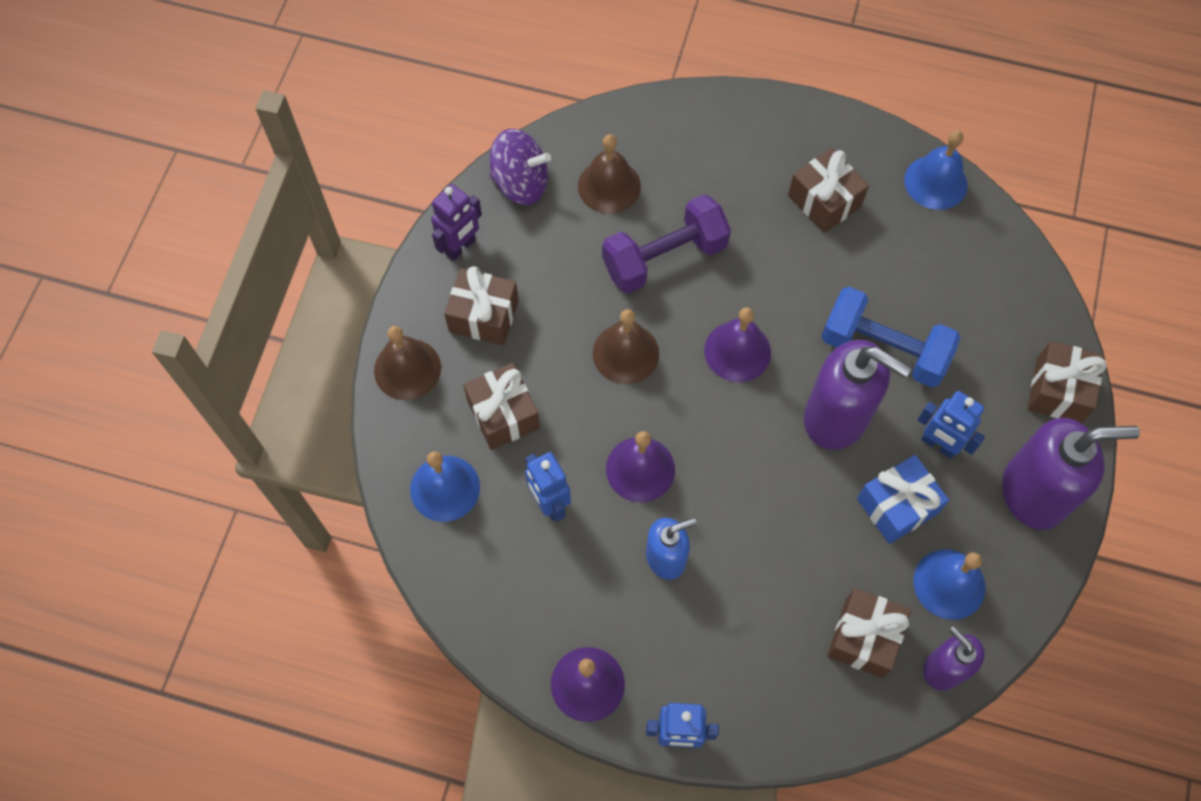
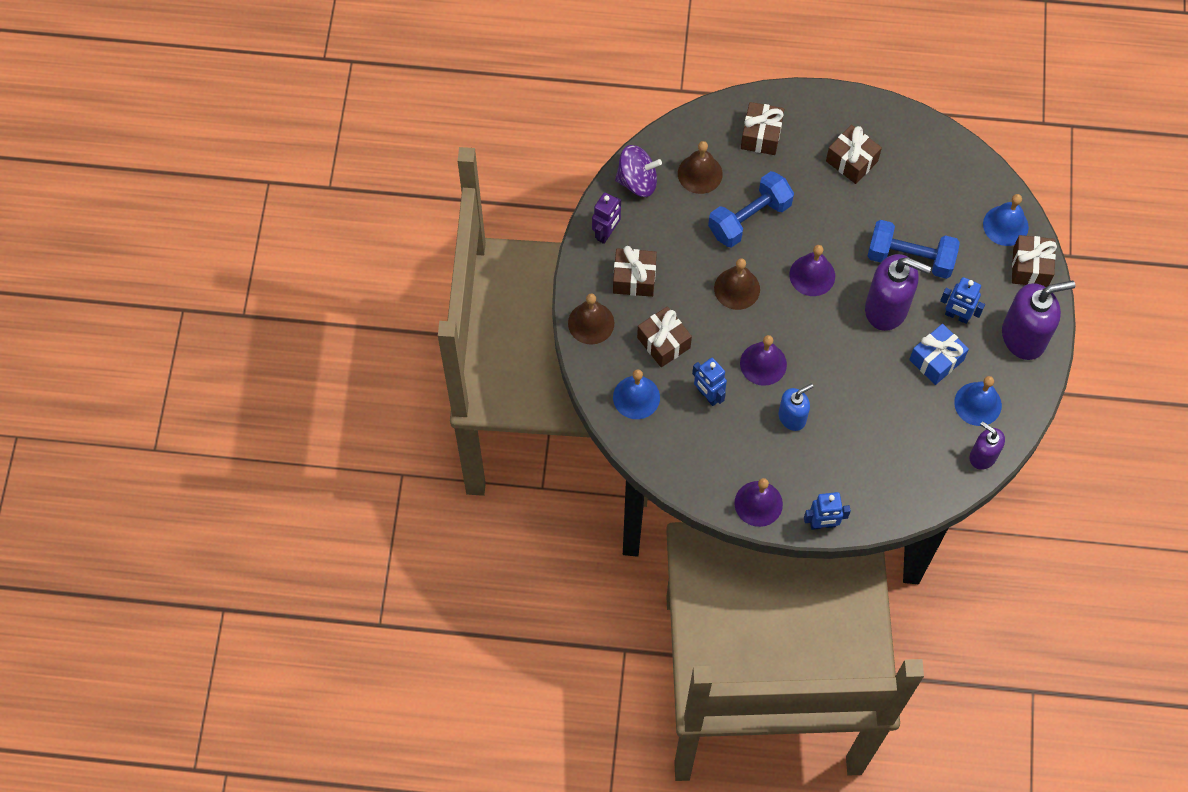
camera: 10 degrees left, 0 degrees up
(664, 258) = (749, 218): purple dumbbell -> blue dumbbell
(864, 638) = (929, 446): brown gift -> brown gift (761, 135)
(935, 182) = (926, 135): blue bell -> blue bell (1005, 225)

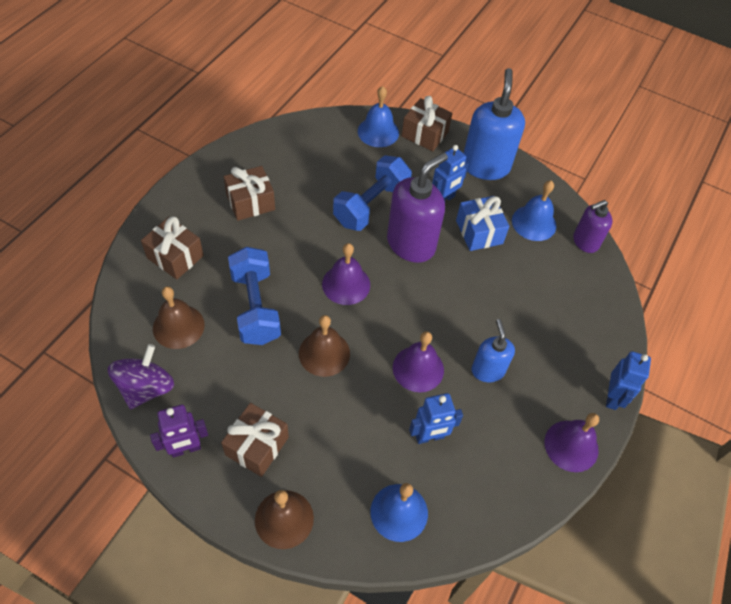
camera: 70 degrees left, 10 degrees down
(606, 233) = (186, 449): purple robot -> purple robot turned 105 degrees clockwise
(663, 343) = (348, 452): brown gift -> none
(1023, 337) = (485, 166): purple soap dispenser -> blue soap dispenser

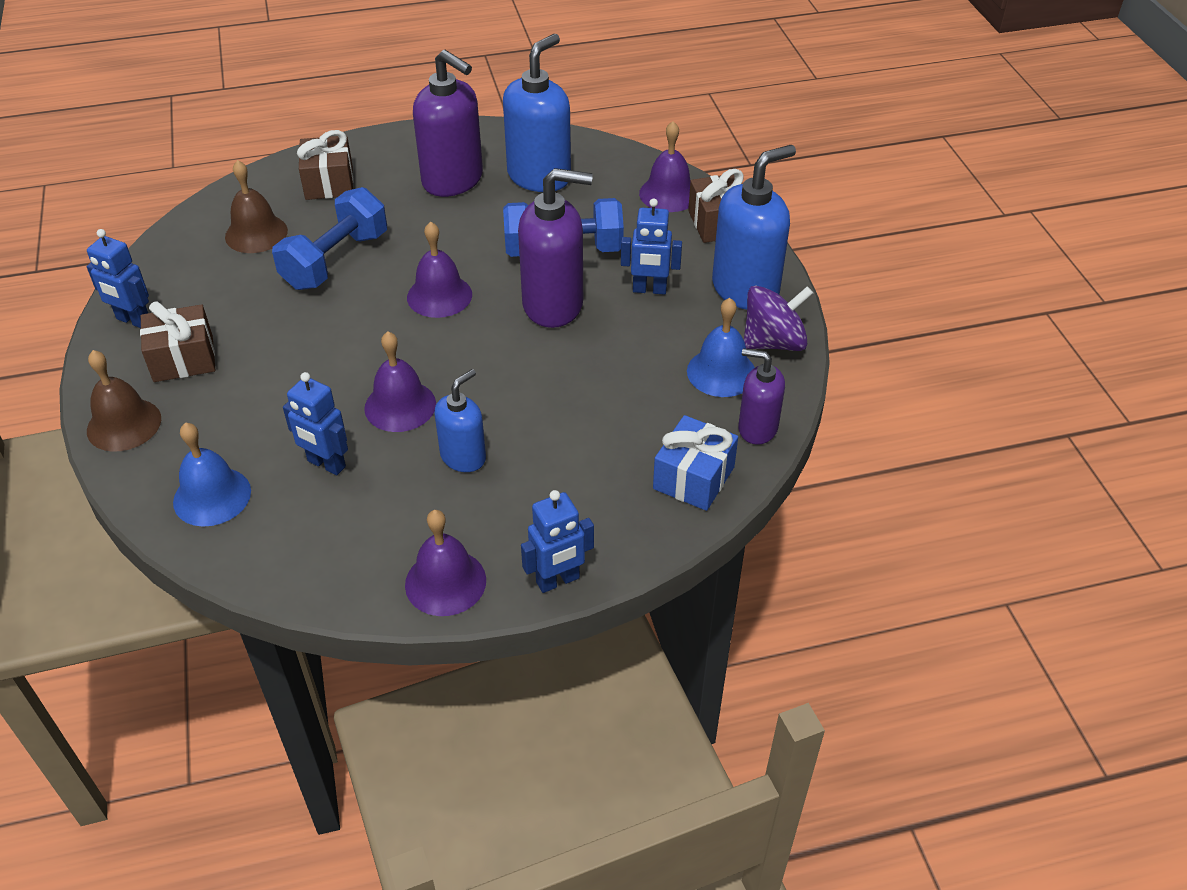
camera: 50 degrees right, 10 degrees down
(146, 388) = (170, 259): purple spinning top -> purple spinning top (773, 342)
(186, 449) = (133, 320): purple robot -> blue robot
(250, 202) = (453, 180): brown gift -> purple soap dispenser
(296, 166) = (539, 176): none -> blue soap dispenser
(324, 353) = (338, 334): brown bell -> none
(378, 132) = (669, 194): blue bell -> purple bell
(479, 232) = (643, 340): blue gift -> blue gift (694, 478)

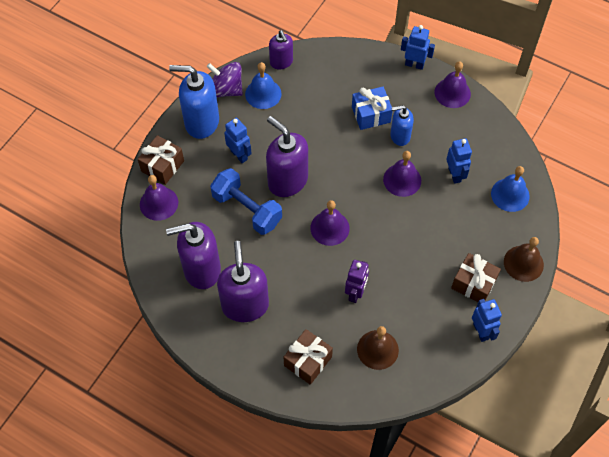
camera: 135 degrees left, 15 degrees up
(335, 260) = (355, 293): blue dumbbell -> purple robot
(539, 176) = (201, 270): blue soap dispenser -> purple soap dispenser
(694, 478) = (327, 62): blue gift -> blue gift (371, 114)

